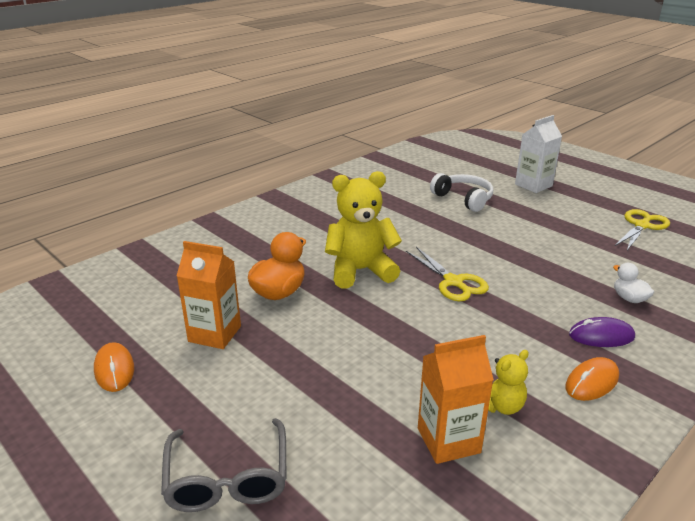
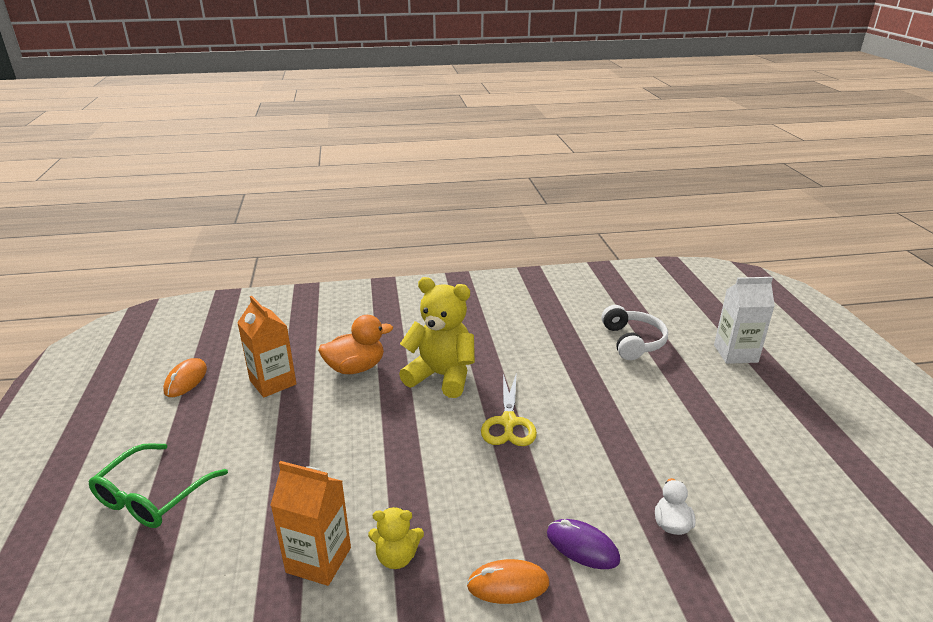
camera: 35 degrees right, 0 degrees up
(228, 477) = (153, 496): grey glasses -> green glasses
(642, 226) = (812, 451): yellow scissors -> none

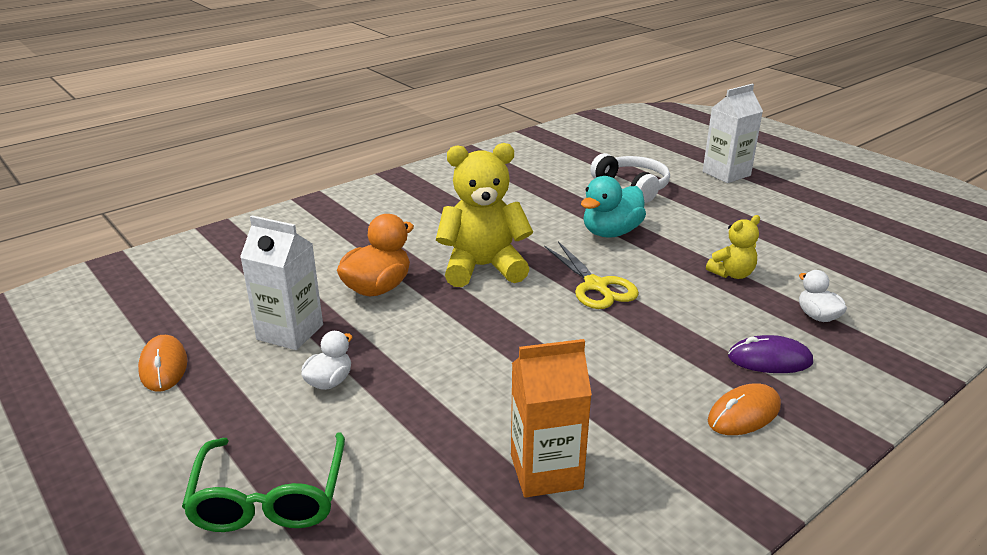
camera: 30 degrees left, 0 degrees up
(259, 429) = (329, 382): none -> white duck
(273, 382) = (290, 332): orange carton -> white carton
(396, 557) = (621, 435): yellow teddy bear -> yellow teddy bear (732, 274)
(570, 378) = (611, 232): none -> turquoise duck

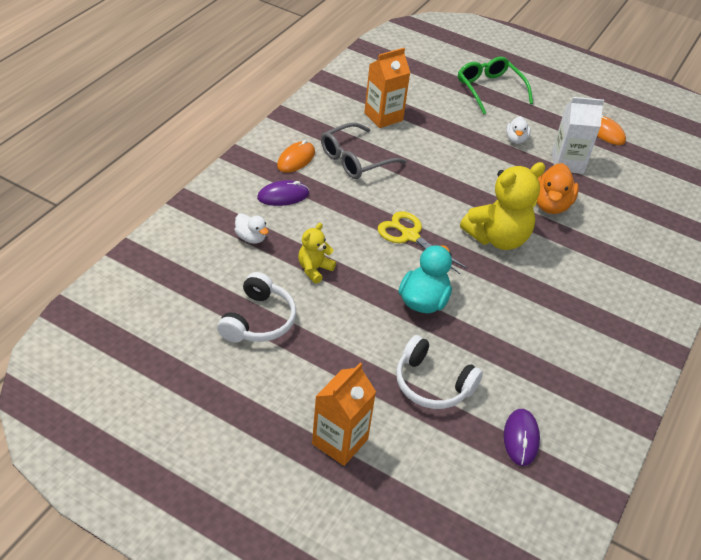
camera: 155 degrees right, 15 degrees up
(574, 156) = (521, 438): none -> purple mouse
(635, 395) = (355, 159): none -> grey glasses
(726, 173) = (340, 441): white carton -> orange carton
(801, 244) = (259, 320): none -> white headphones

